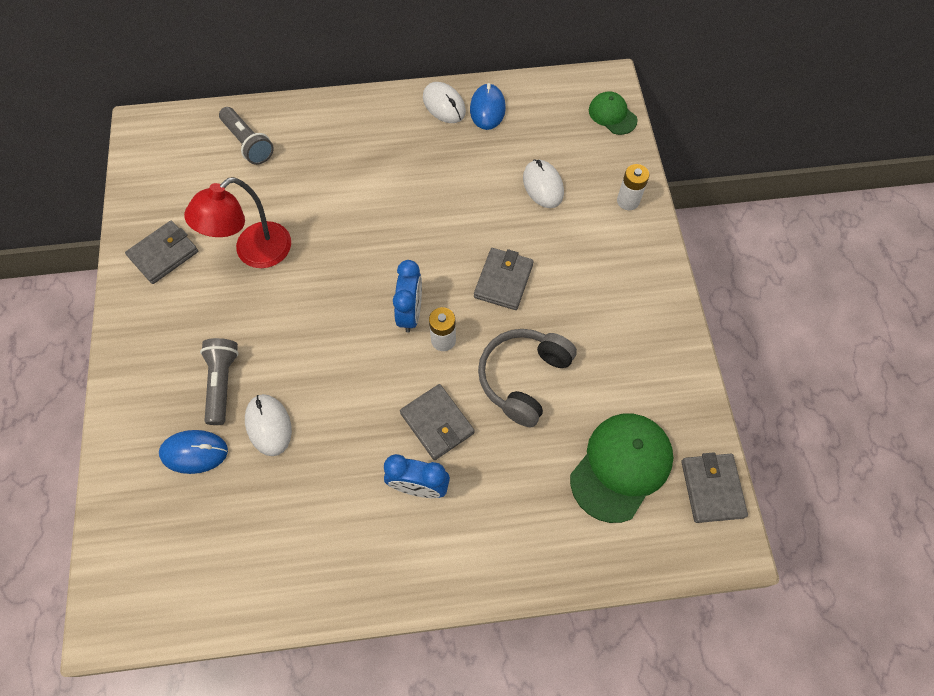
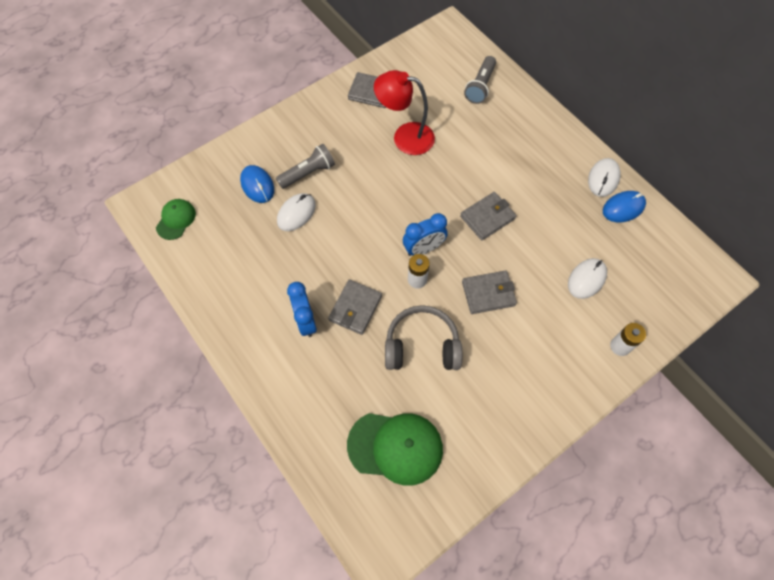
camera: 60 degrees right, 0 degrees up
(612, 115) = (691, 296): green cap -> green cap (176, 220)
(712, 488) = (417, 523): grey wallet -> grey wallet (487, 217)

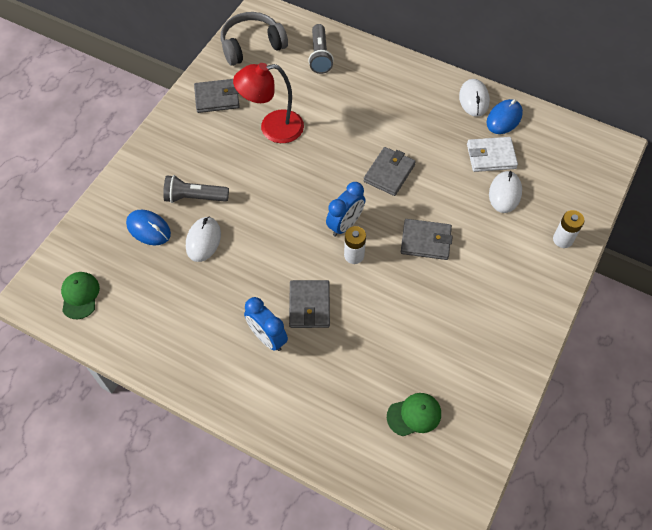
camera: 25 degrees left, 5 degrees down
(308, 173) = (194, 197): grey flashlight -> grey flashlight turned 120 degrees counterclockwise
(395, 447) = (414, 415): green cap -> green cap, size x0.56
(421, 346) = (390, 313): grey headphones -> grey headphones (252, 46)
(488, 293) = (425, 241): grey wallet -> grey wallet turned 45 degrees clockwise
(591, 239) = (491, 156): none -> white wallet

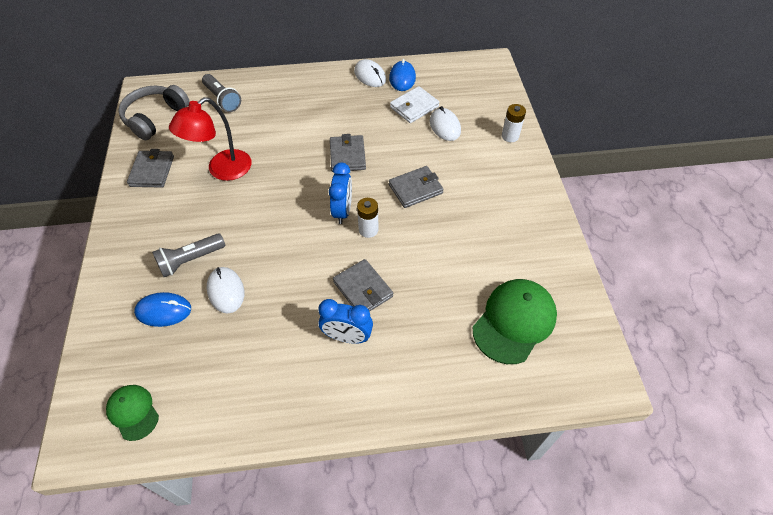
camera: 35 degrees left, 5 degrees down
(217, 98) = (152, 171): grey wallet -> grey wallet turned 45 degrees counterclockwise
(414, 415) = (514, 321): green cap -> green cap, size x1.78

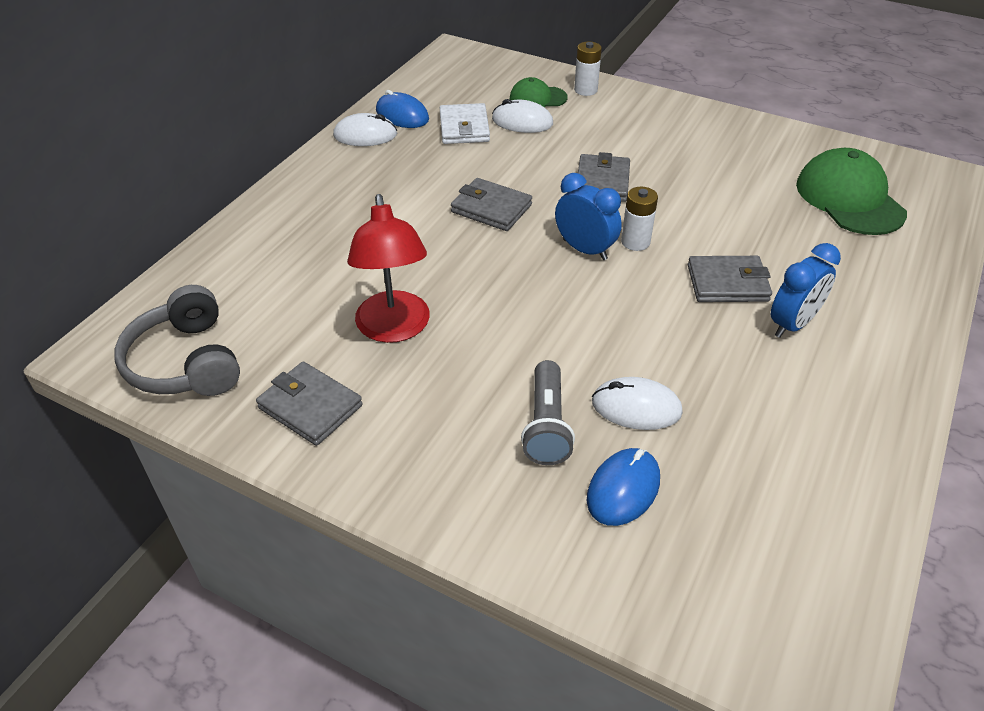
camera: 55 degrees left, 10 degrees down
(133, 412) = (794, 588): green cap -> green cap (537, 98)
(222, 99) = (240, 275): grey flashlight -> none

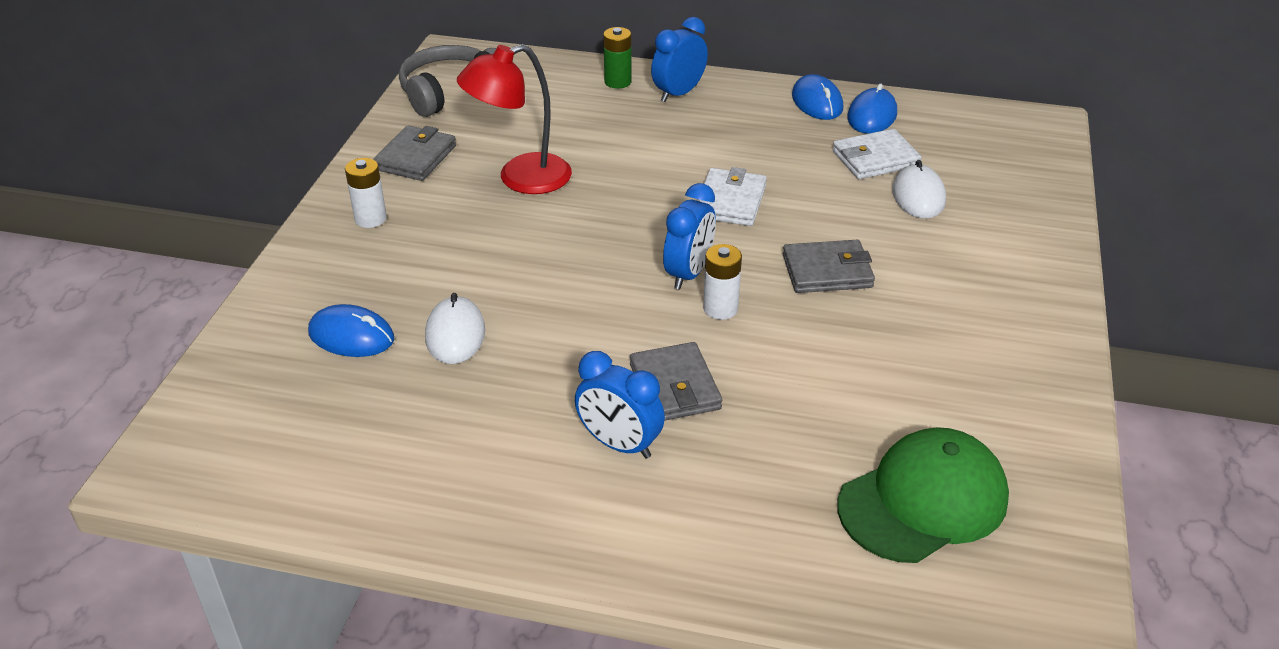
camera: 75 degrees right, 5 degrees down
(253, 236) = (618, 82): none -> green battery
(301, 203) = (678, 93): none -> blue clock
(365, 135) = (817, 102): white mouse -> blue mouse
(491, 208) = (730, 201): grey wallet -> white wallet
(537, 98) = (982, 199): green cap -> none
(546, 425) = (420, 282): grey flashlight -> none
(585, 90) = (1033, 234): white battery -> white battery (370, 219)

